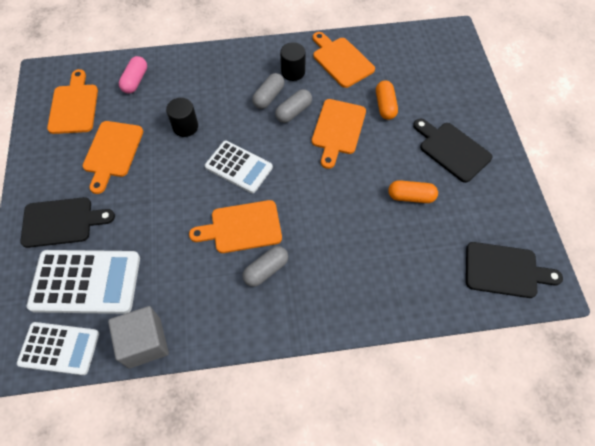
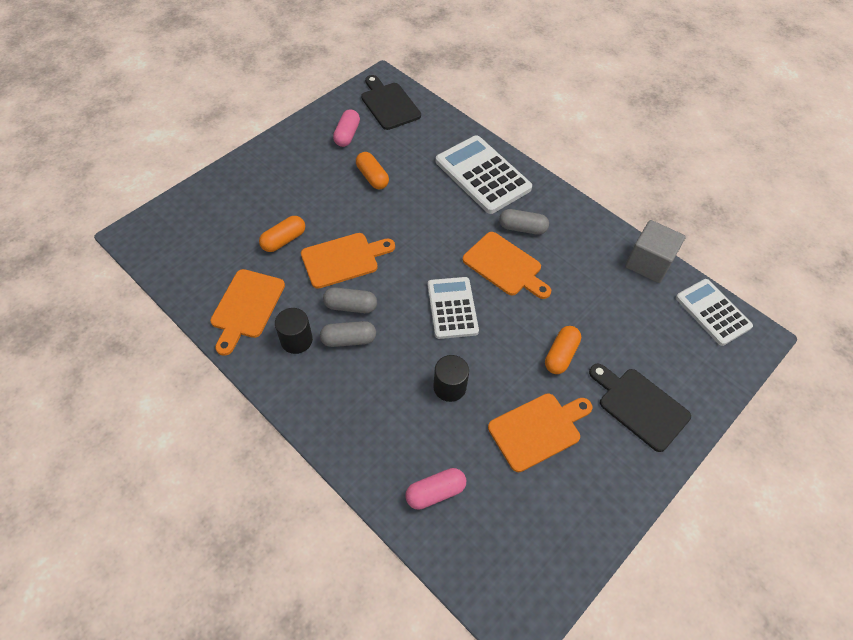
camera: 130 degrees left, 5 degrees down
(74, 106) = (525, 528): orange cutting board -> none
(86, 282) = (658, 338): white calculator -> white calculator (482, 175)
(141, 205) = (560, 355): none -> orange capsule
(452, 150) = (300, 173): black cutting board -> none
(480, 209) = (347, 135): none -> pink capsule

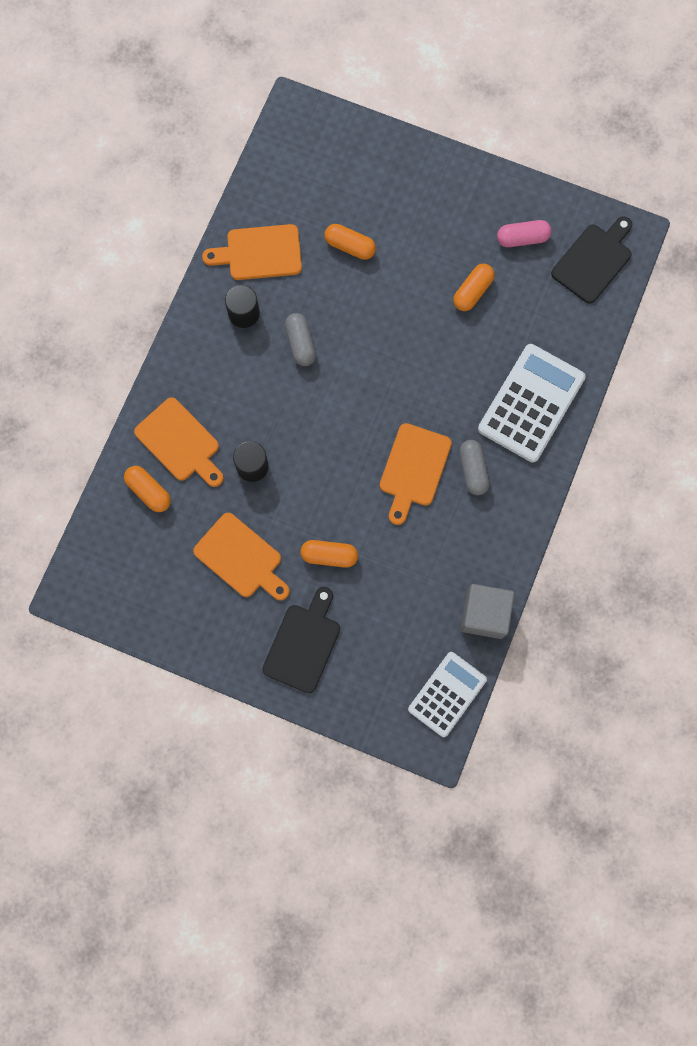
camera: 70 degrees right, 20 degrees up
(343, 259) = (351, 312): orange cutting board -> orange cutting board (180, 443)
(348, 339) = (264, 358): grey capsule -> none
(435, 492) = (149, 491): pink capsule -> orange capsule
(452, 308) = (339, 436): white calculator -> none

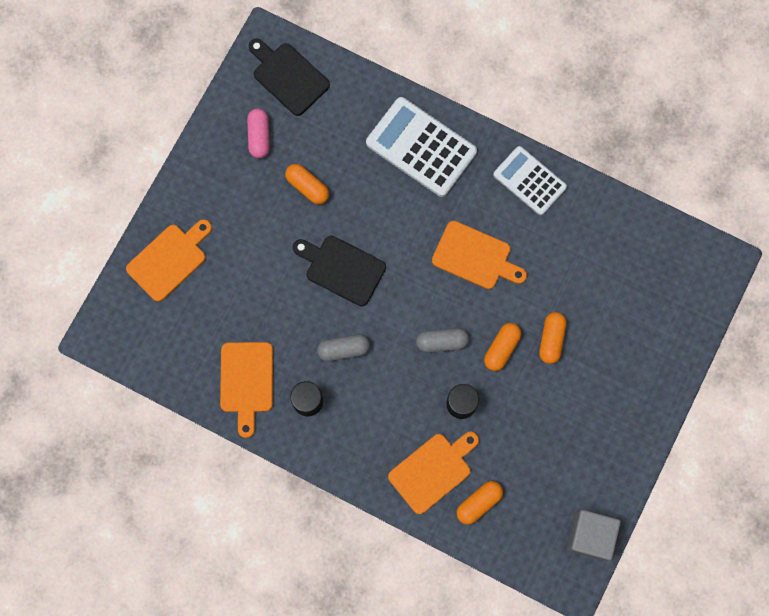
camera: 85 degrees left, 0 degrees up
(241, 558) = (548, 420): orange cutting board -> orange cutting board (169, 260)
(303, 644) = (631, 369): black cutting board -> black cutting board (342, 269)
(350, 246) = (249, 295): orange capsule -> orange capsule (501, 348)
(447, 694) = (681, 248): white calculator -> white calculator (529, 181)
(473, 470) = (480, 205): grey capsule -> grey capsule (441, 342)
(484, 614) = (612, 209): grey cube -> grey cube (589, 536)

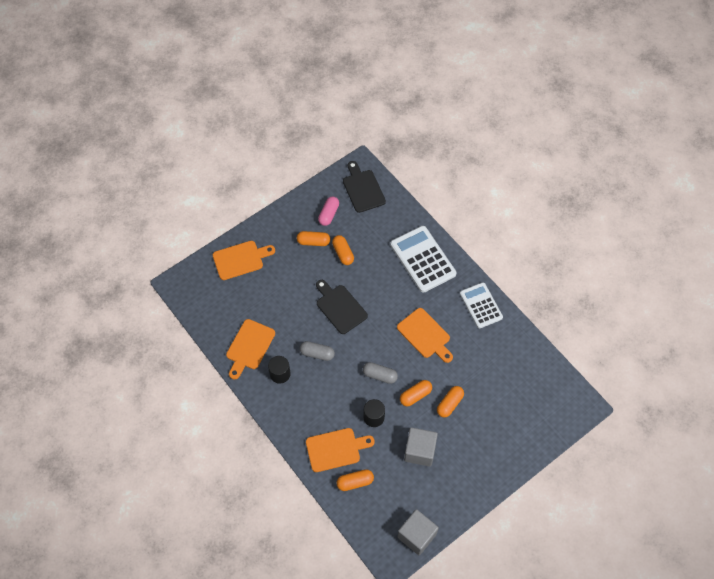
camera: 25 degrees right, 15 degrees down
(258, 188) = (313, 242): none -> orange capsule
(542, 422) = (419, 451): none -> grey cube

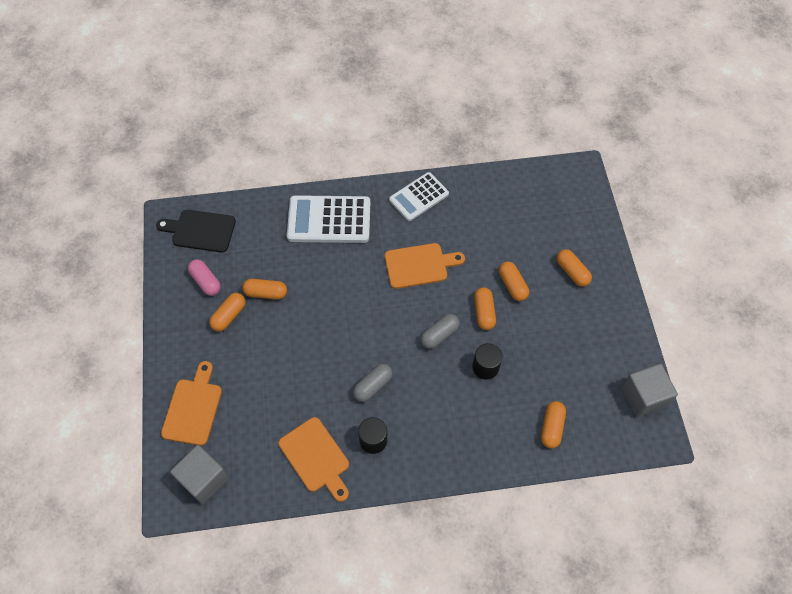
camera: 60 degrees left, 0 degrees up
(336, 449) = (502, 427): orange cutting board -> none
(340, 307) = (331, 331): black cutting board -> none
(419, 451) = (550, 342): grey cube -> grey cube (204, 479)
(481, 305) = (419, 197): white calculator -> white calculator turned 45 degrees counterclockwise
(488, 440) = (572, 272): none -> orange capsule

